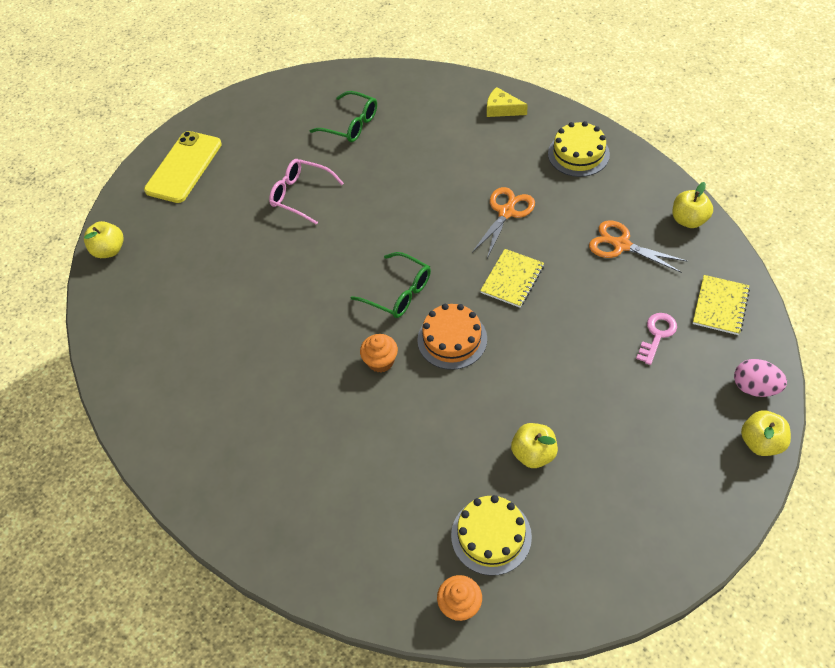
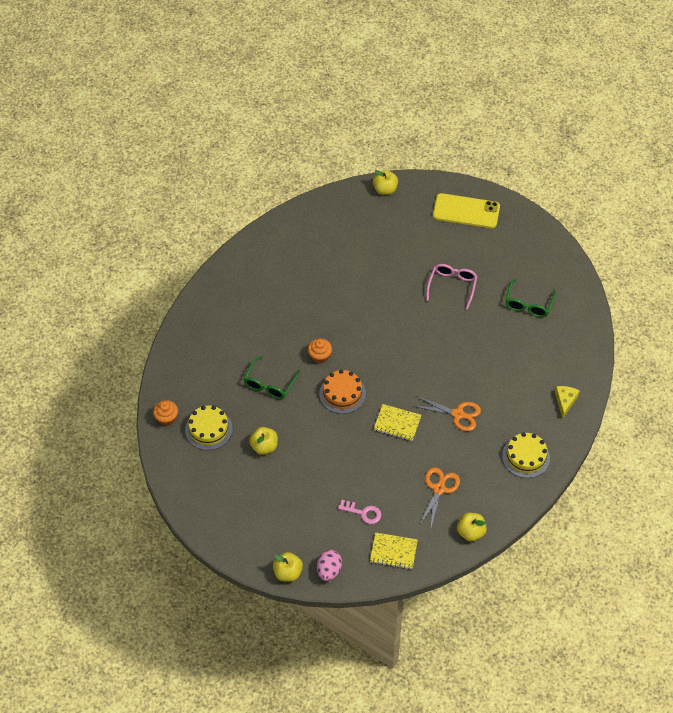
camera: 75 degrees right, 0 degrees up
(398, 292) = (375, 358): green glasses -> green glasses (270, 383)

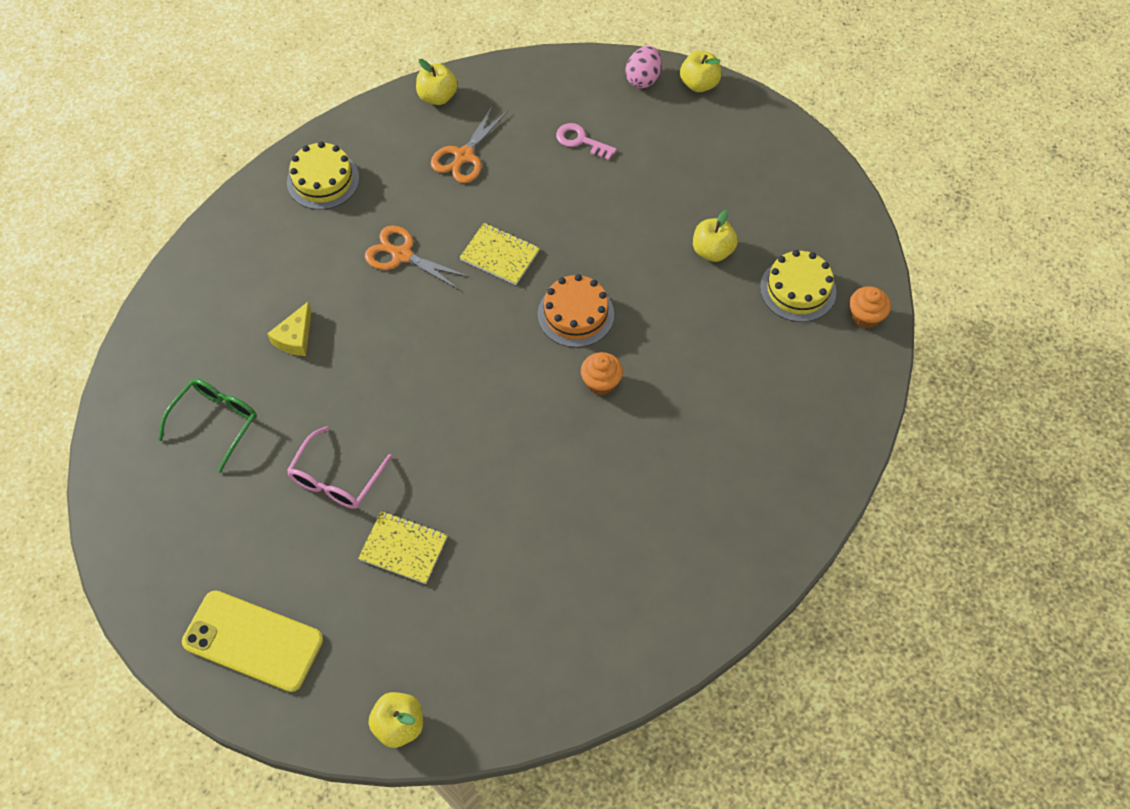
camera: 170 degrees left, 5 degrees up
(270, 383) = (692, 348): green glasses -> none
(393, 551) = (550, 88): yellow notebook -> yellow notebook (403, 548)
(565, 401) = (229, 250): yellow cheese -> yellow cheese (295, 337)

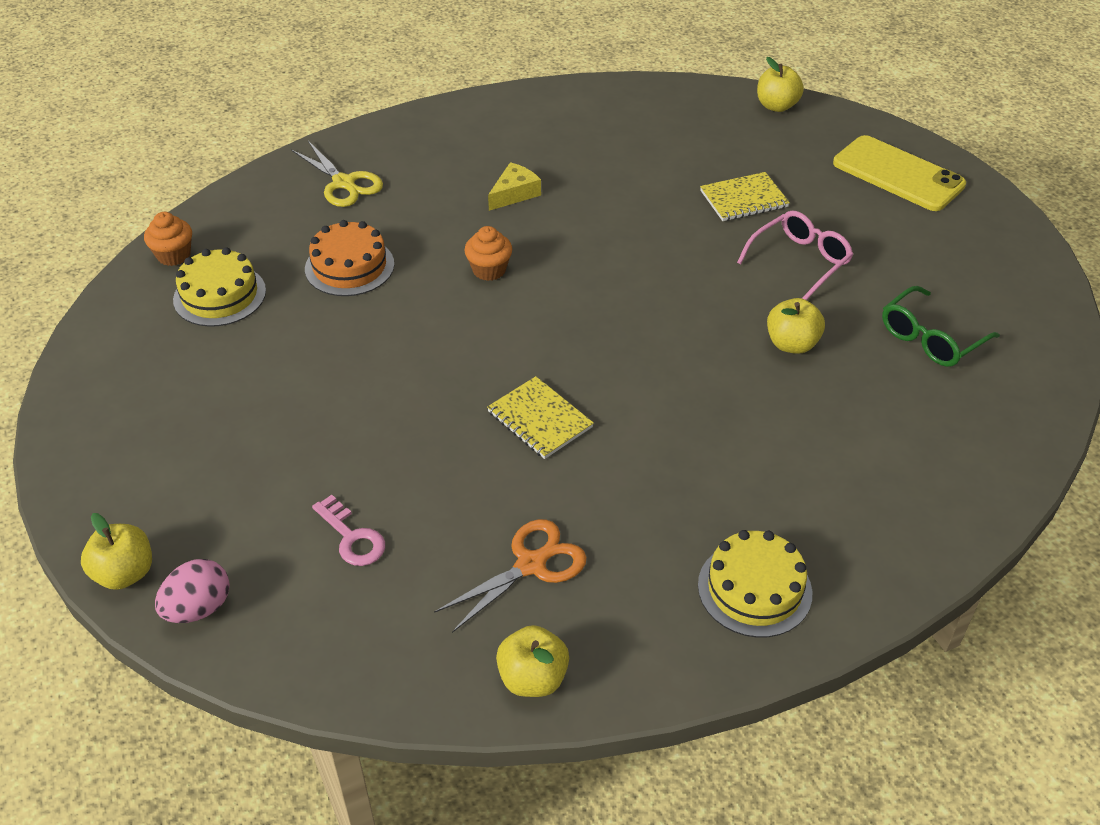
camera: 160 degrees left, 15 degrees down
(295, 337) = (826, 397): yellow cheese -> yellow cheese (514, 194)
(402, 255) = (667, 454): orange scissors -> none
(403, 548) = (743, 199): yellow notebook -> yellow notebook turned 60 degrees counterclockwise
(575, 314) = (481, 335): orange cake -> orange cake (349, 266)
(712, 251) = (281, 356): yellow apple -> yellow apple (791, 344)
(785, 446) = (344, 183): none -> yellow scissors

